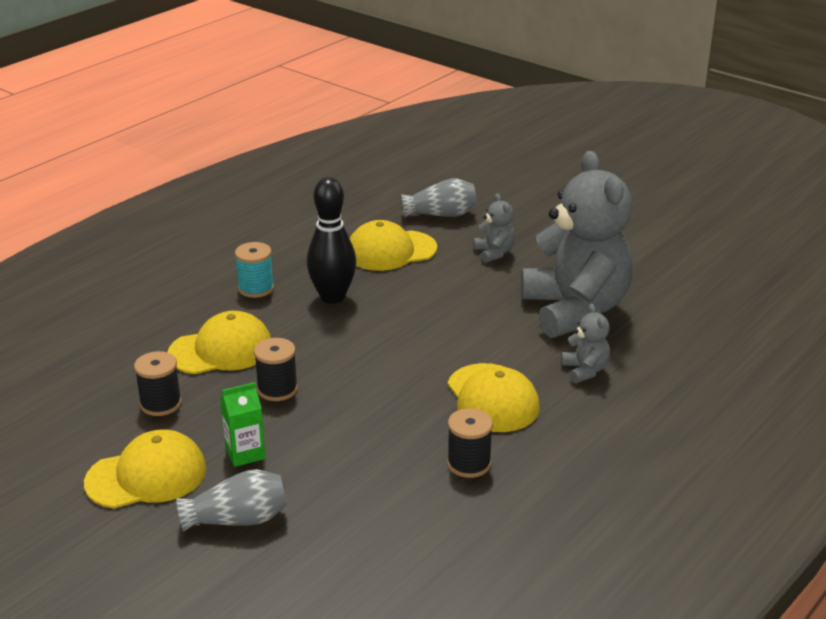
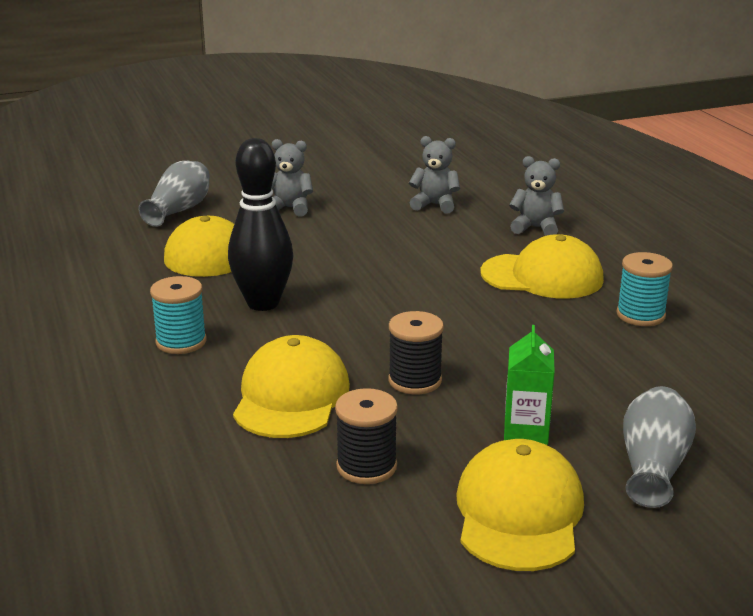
camera: 60 degrees left, 5 degrees down
(469, 464) = (640, 315): black spool -> turquoise spool
(575, 310) = (435, 205): grey teddy bear -> grey teddy bear, size x0.41

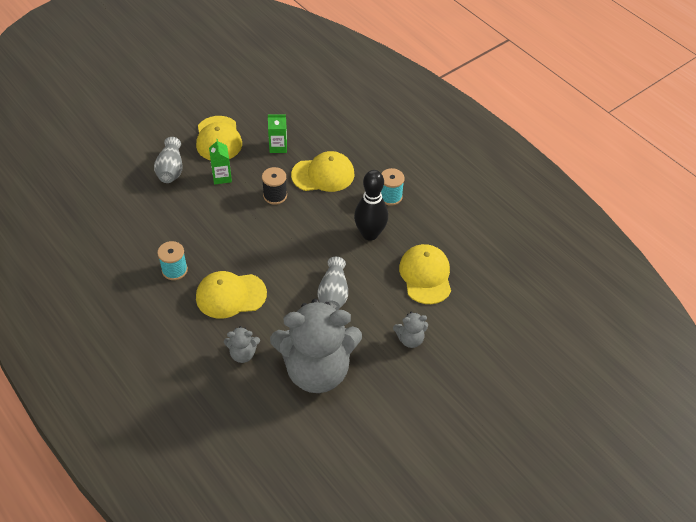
camera: 160 degrees right, 25 degrees up
(179, 210) = (477, 317): grey vase -> grey vase (333, 293)
(291, 396) = (323, 174): yellow cap -> yellow cap turned 90 degrees counterclockwise
(366, 466) = (278, 146): black spool -> green carton
(435, 205) = (317, 370): grey teddy bear -> grey teddy bear, size x2.46

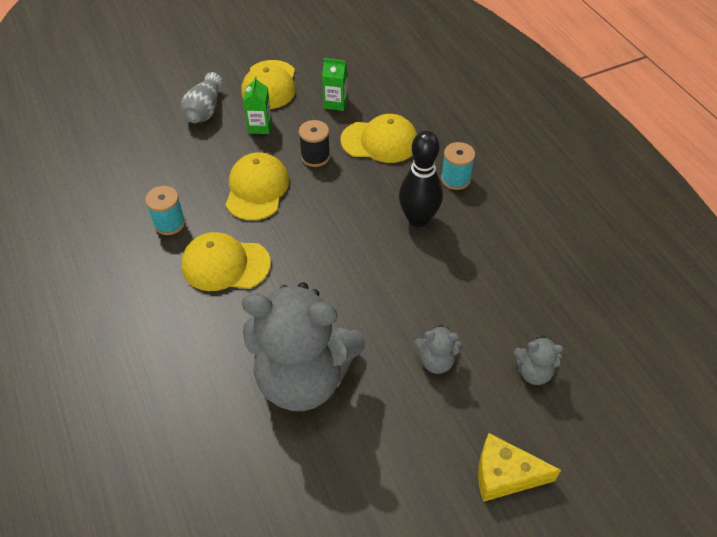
camera: 15 degrees right, 0 degrees up
(243, 354) = (216, 339): grey teddy bear -> grey teddy bear (533, 372)
(333, 293) = (352, 285): grey vase -> none
(425, 275) = (477, 282): yellow cap -> yellow cap (257, 189)
(476, 408) = (504, 475): none -> yellow cheese

